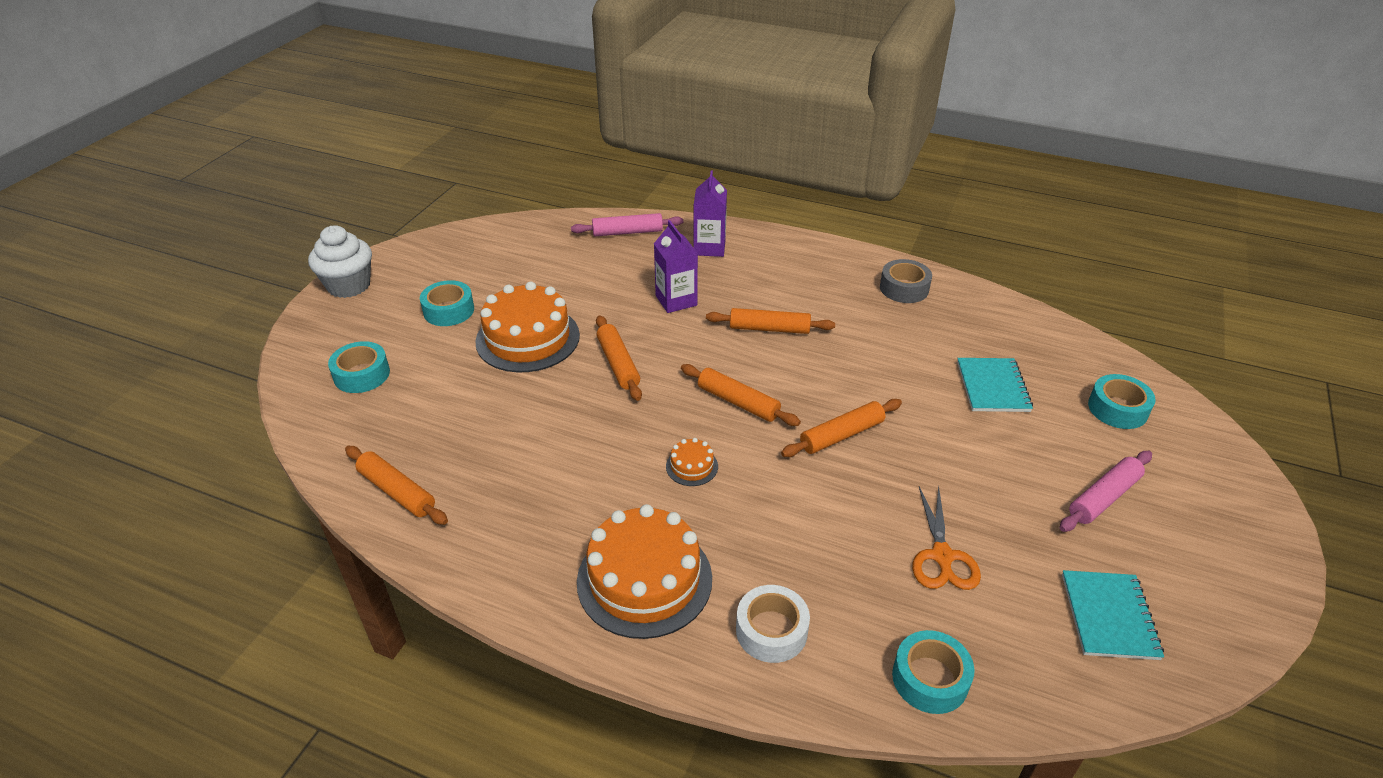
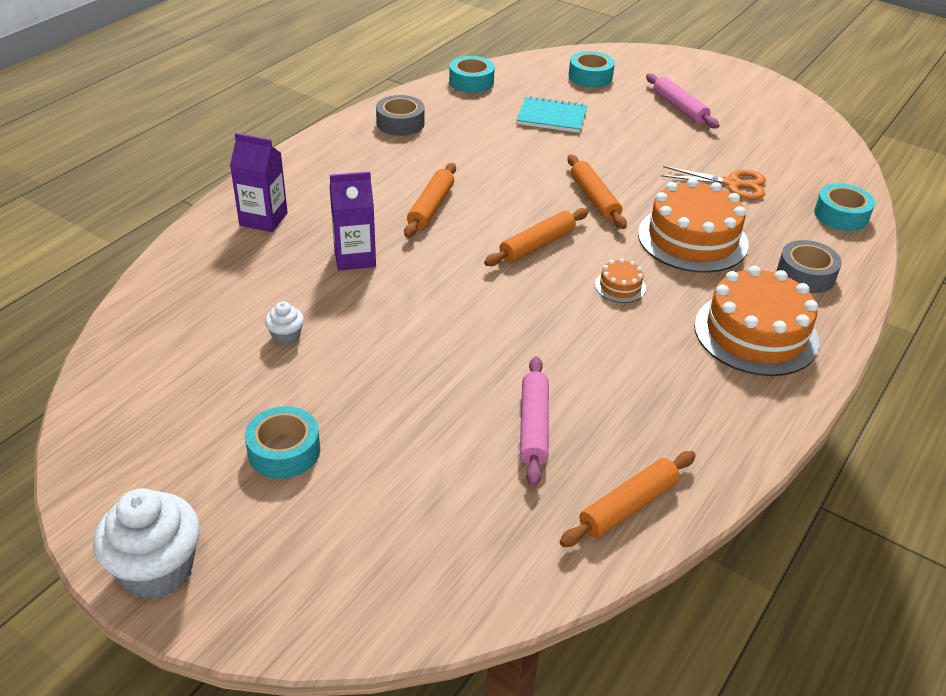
camera: 80 degrees left, 0 degrees up
(362, 374) = (396, 546): turquoise tape -> turquoise tape (471, 82)
(528, 338) = (378, 379): orange cake -> orange cake (692, 239)
(567, 287) = (286, 337): none -> white cupcake
(618, 364) = (453, 313): orange rolling pin -> none
(627, 232) = (190, 274): pink rolling pin -> pink rolling pin (534, 426)
(771, 631) = (805, 275): white tape -> grey tape
(1109, 616) = (784, 136): turquoise notebook -> none

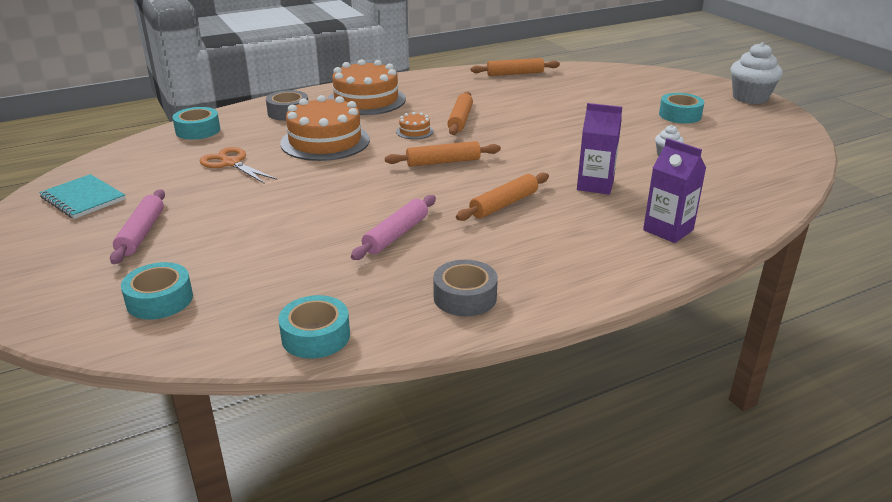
camera: 150 degrees left, 10 degrees down
(534, 426) = (535, 98): pink rolling pin -> pink rolling pin (396, 235)
(551, 117) = (286, 259): turquoise notebook -> turquoise notebook (83, 199)
(594, 199) = (357, 179): orange rolling pin -> orange rolling pin (460, 120)

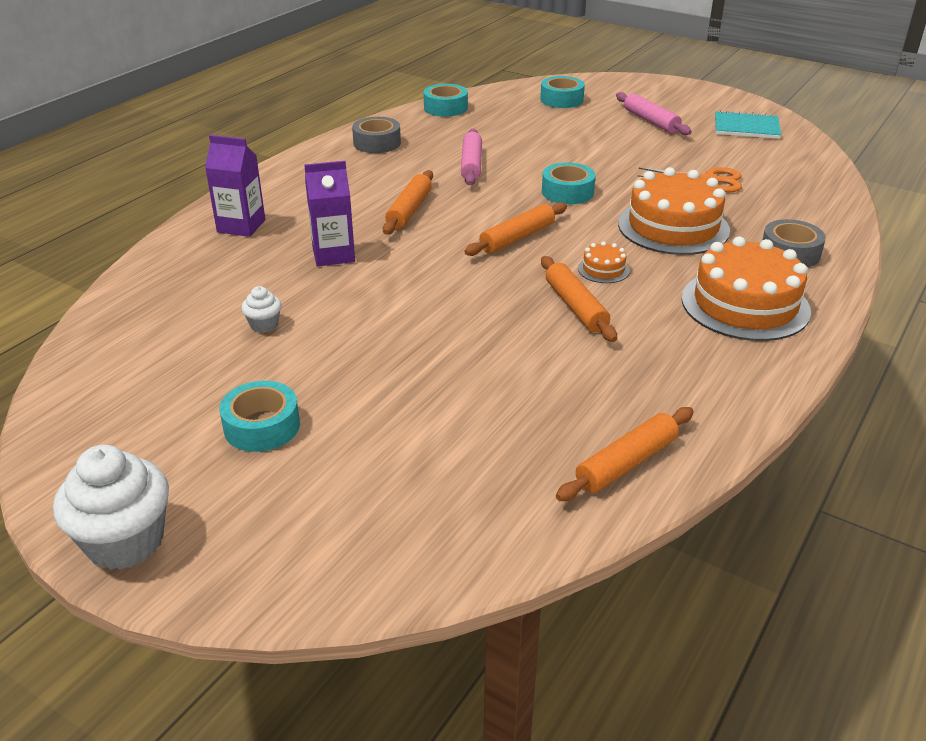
camera: 150 degrees right, 5 degrees up
(198, 130) = (819, 202): turquoise tape -> turquoise tape (567, 192)

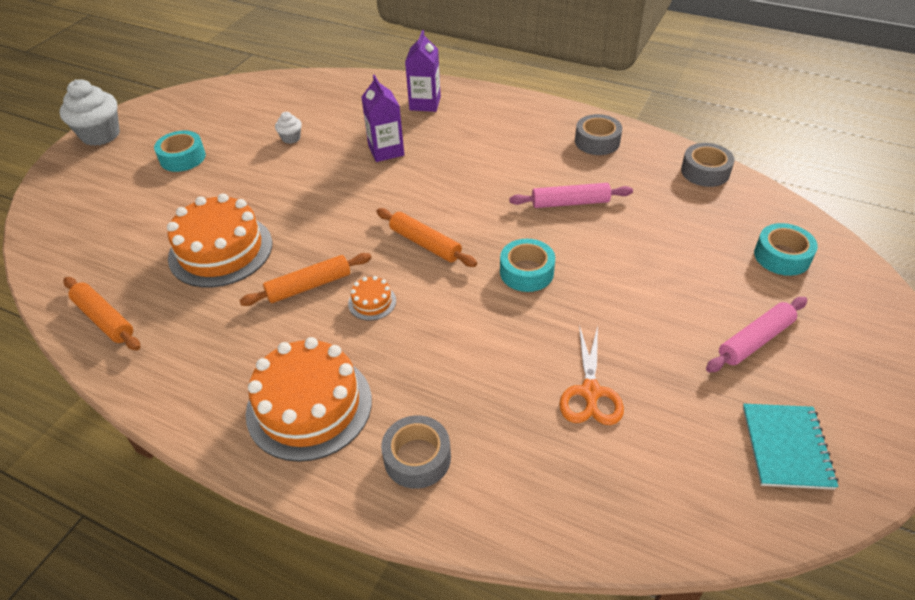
camera: 85 degrees right, 10 degrees up
(409, 210) = (466, 177): orange rolling pin -> none
(445, 108) = (705, 172): turquoise tape -> grey tape
(673, 227) = (464, 355): orange cake -> orange cake (220, 250)

